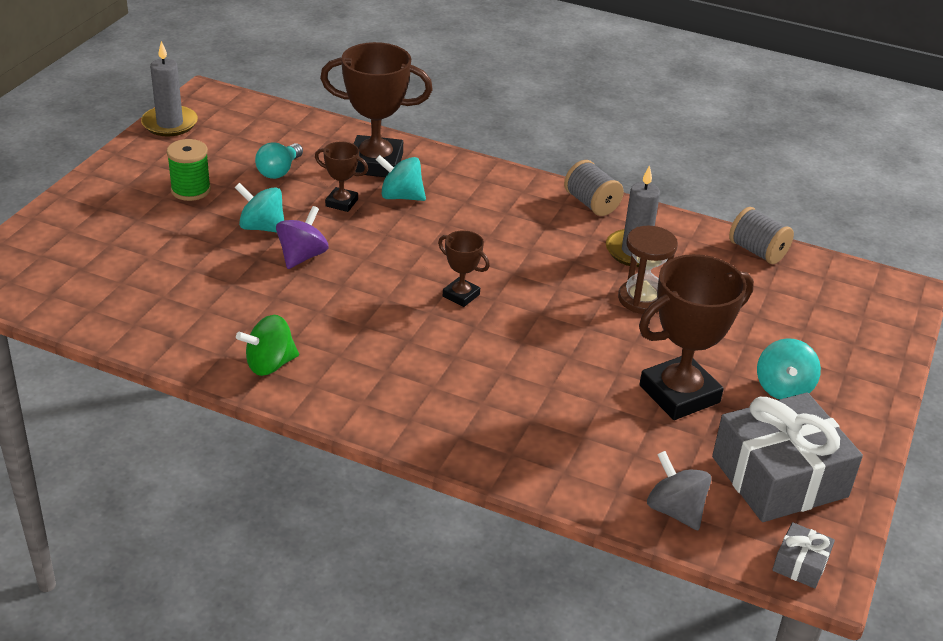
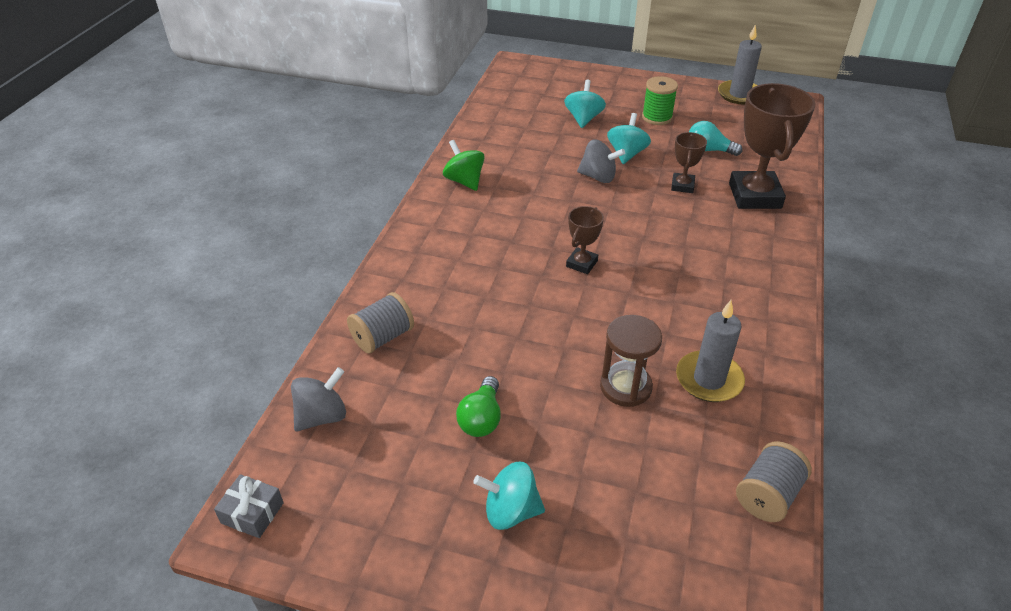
camera: 85 degrees right, 5 degrees up
(302, 256) = (598, 177): purple spinning top -> grey spinning top
(401, 196) = (711, 215): turquoise spinning top -> turquoise spinning top (583, 119)
(591, 203) = (779, 341): grey spool -> grey spool (383, 337)
(679, 394) = (481, 418): brown trophy -> green light bulb
(779, 477) = (370, 500): grey gift -> none

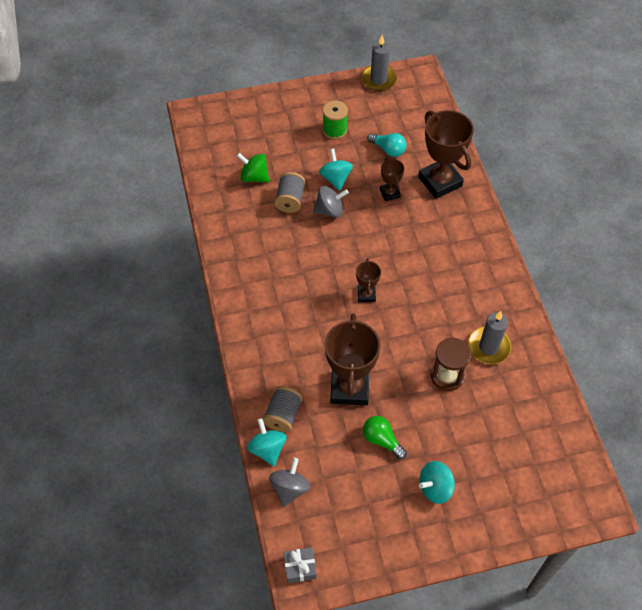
camera: 30 degrees left, 15 degrees up
(464, 181) = (240, 257): green spinning top -> green spinning top (254, 177)
(481, 418) = (382, 440): green light bulb -> green light bulb turned 150 degrees clockwise
(486, 344) = (349, 388): none -> brown trophy
(583, 119) = (283, 154): turquoise spinning top -> turquoise spinning top (267, 449)
(708, 150) = (388, 150): turquoise light bulb -> turquoise light bulb turned 135 degrees counterclockwise
(768, 495) = (555, 407): grey spool -> grey spool (290, 200)

